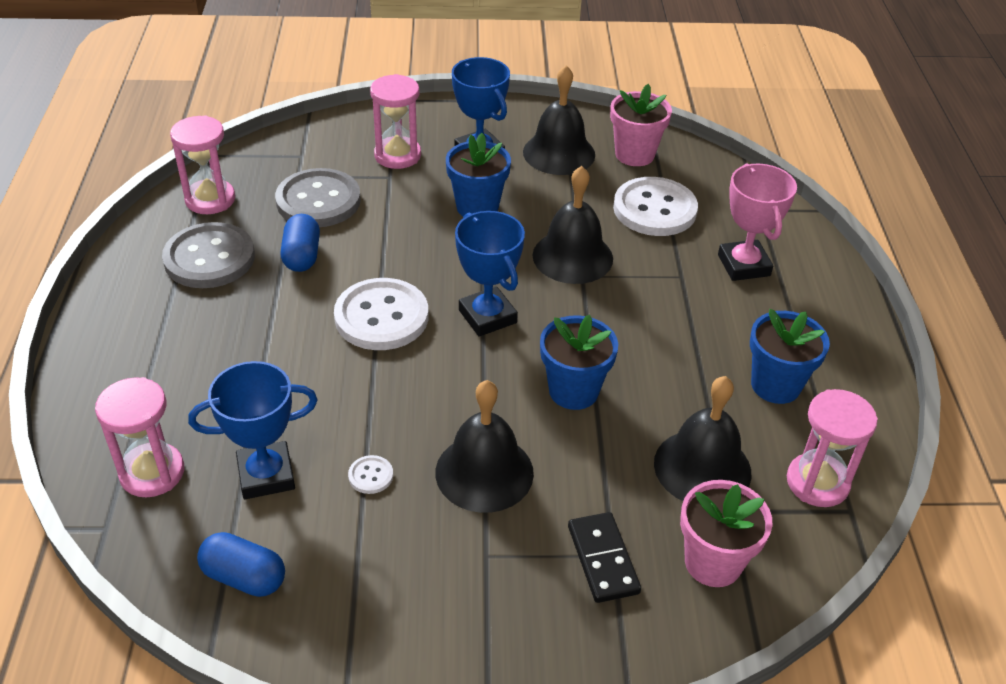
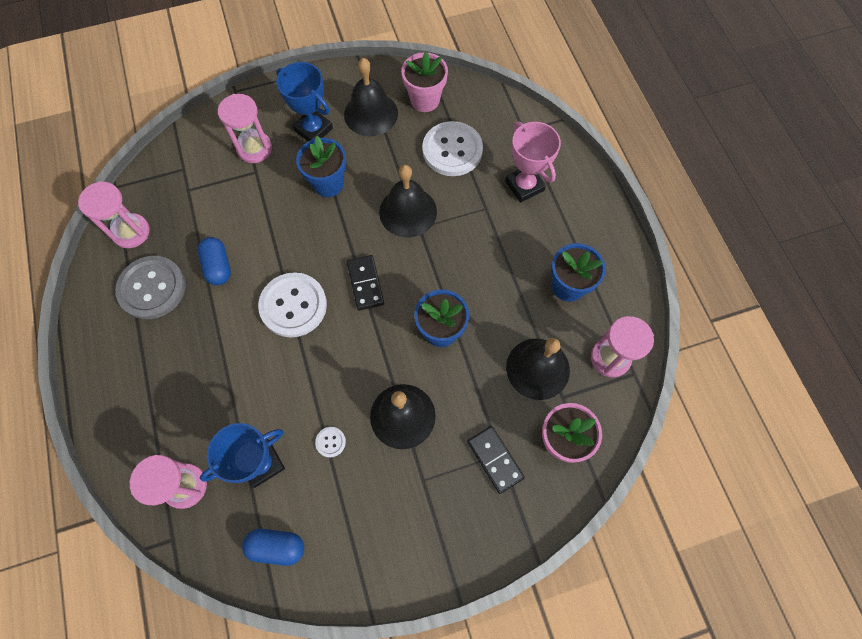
camera: 15 degrees left, 25 degrees up
(318, 201) = (211, 210): grey button -> none
(487, 316) = (365, 283): blue trophy -> black domino

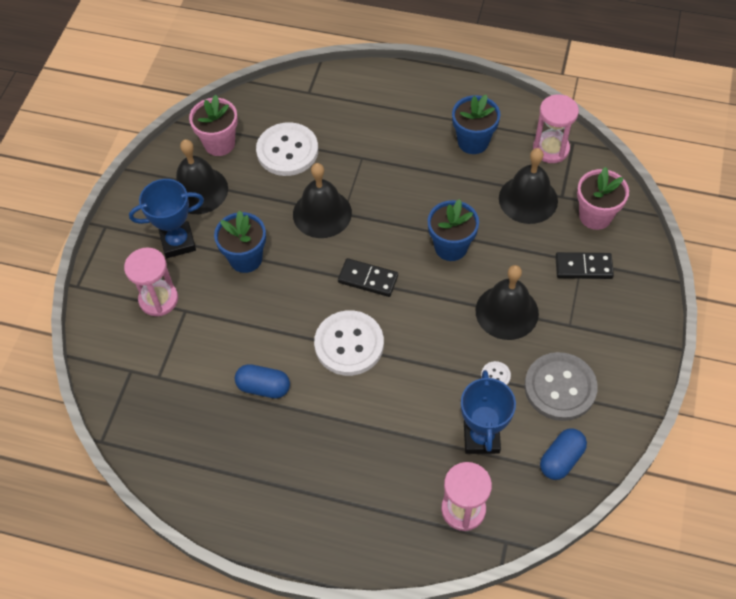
camera: 55 degrees left, 10 degrees down
(131, 232) = (166, 447): pink hourglass -> none
(152, 288) = (244, 454): grey button -> grey button (560, 387)
(524, 186) = (362, 120): pink trophy -> none

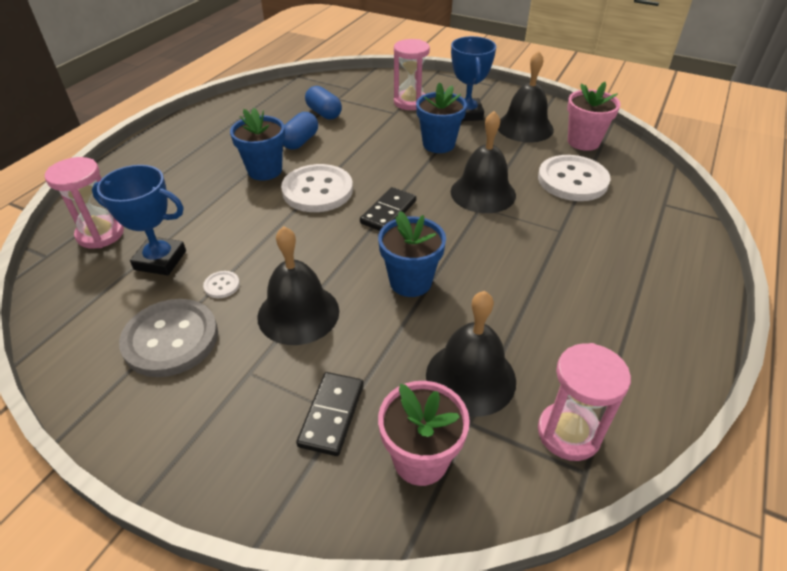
camera: 100 degrees right, 15 degrees down
(473, 142) = (585, 337): blue flower pot -> blue flower pot (265, 170)
(561, 459) = (87, 318): blue capsule -> blue capsule (324, 113)

